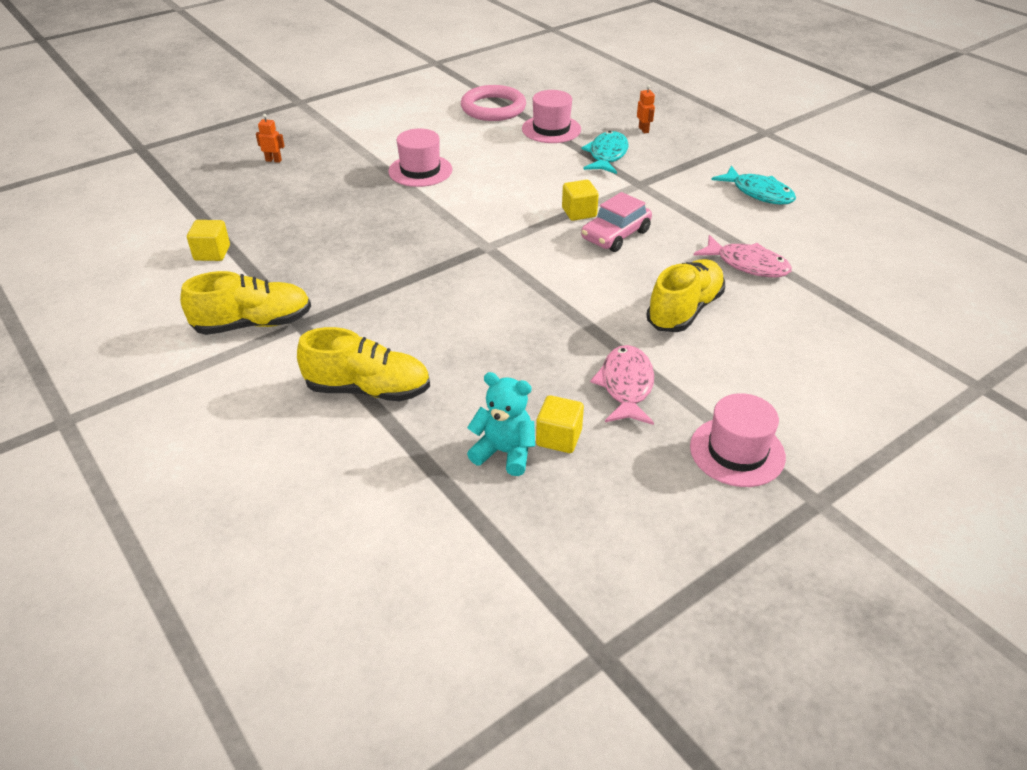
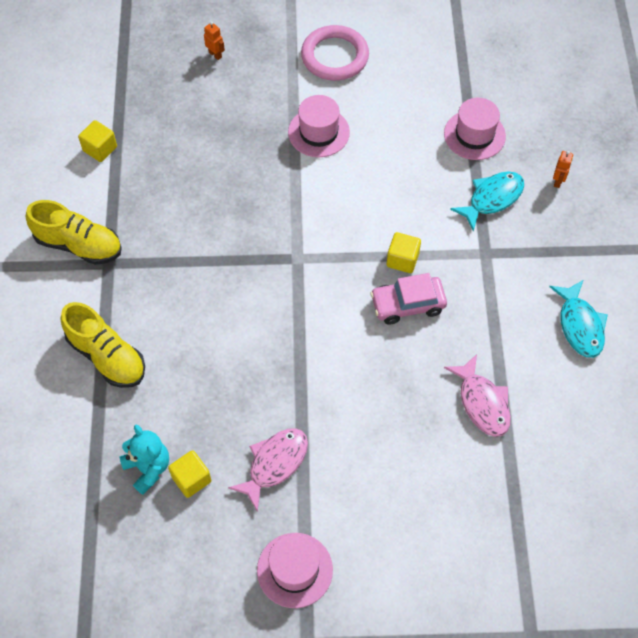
camera: 35 degrees right, 20 degrees up
(493, 108) = (448, 75): pink ring -> pink ring (335, 56)
(684, 310) = (384, 419): yellow shoe -> none

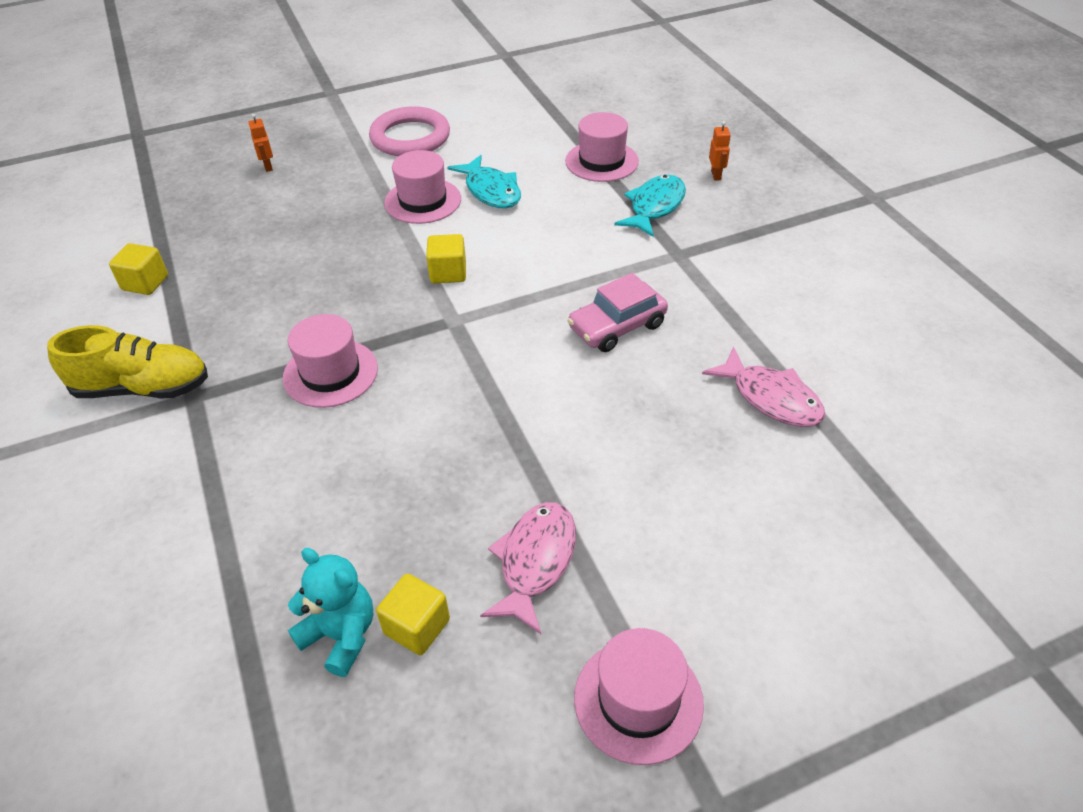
camera: 20 degrees left, 15 degrees down
(107, 356) = (224, 506): yellow shoe -> none
(200, 275) = (330, 373): none -> pink hat
(215, 54) = (267, 167): orange robot -> orange robot turned 135 degrees counterclockwise
(402, 260) = (585, 286): yellow cube -> yellow cube (448, 273)
(579, 325) = (829, 288): turquoise fish -> turquoise fish (491, 191)

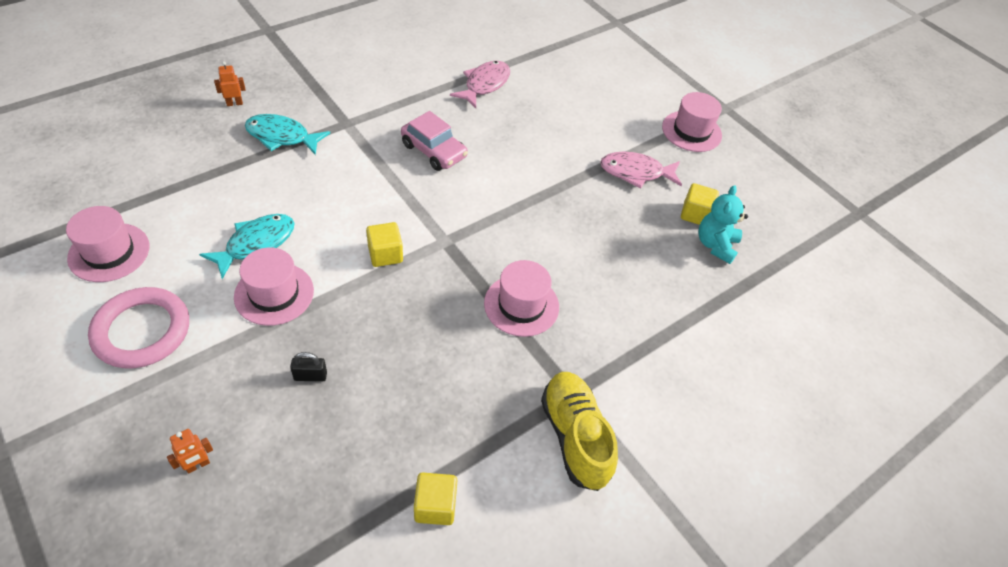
camera: 110 degrees left, 5 degrees up
(318, 220) = (310, 376): none -> black padlock
(601, 161) = (207, 172): pink hat -> pink hat (109, 252)

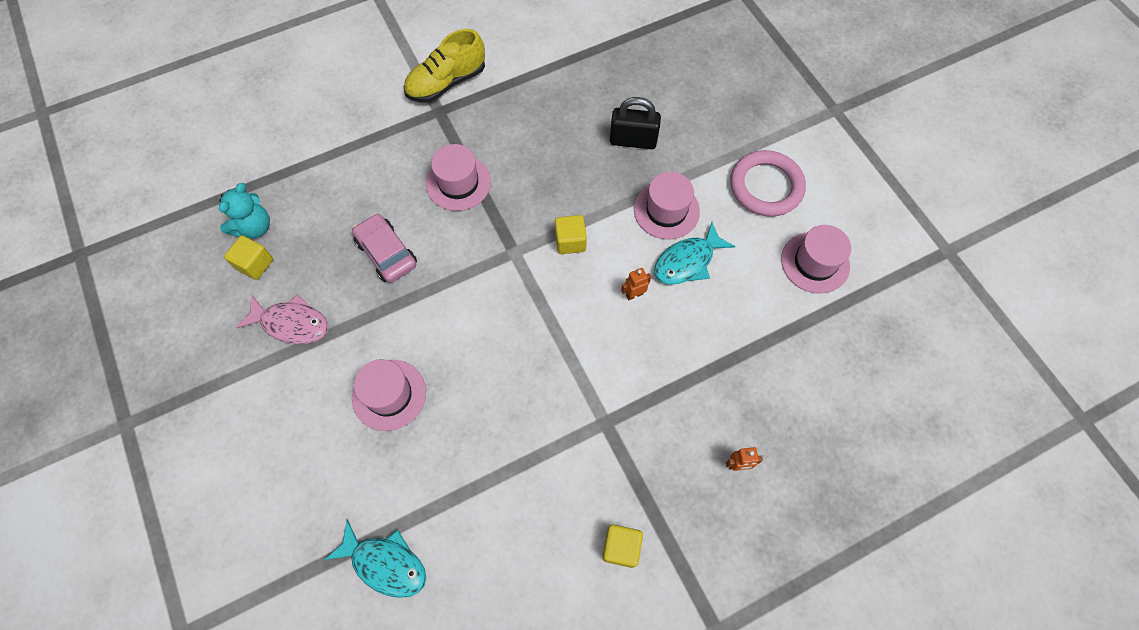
camera: 165 degrees left, 15 degrees up
(198, 465) = (704, 90): orange robot -> orange robot (634, 294)
(282, 137) = (676, 403): turquoise fish -> turquoise fish (385, 563)
(310, 376) = (633, 140): black padlock -> black padlock, size x1.92
(434, 151) = (508, 370): pink car -> pink car (387, 253)
(435, 506) = (550, 53): yellow cube -> yellow cube (621, 547)
(484, 85) = (425, 486): pink fish -> none
(575, 437) = (446, 83): yellow shoe -> yellow shoe turned 60 degrees clockwise
(691, 131) = (193, 384): pink hat -> pink hat (389, 395)

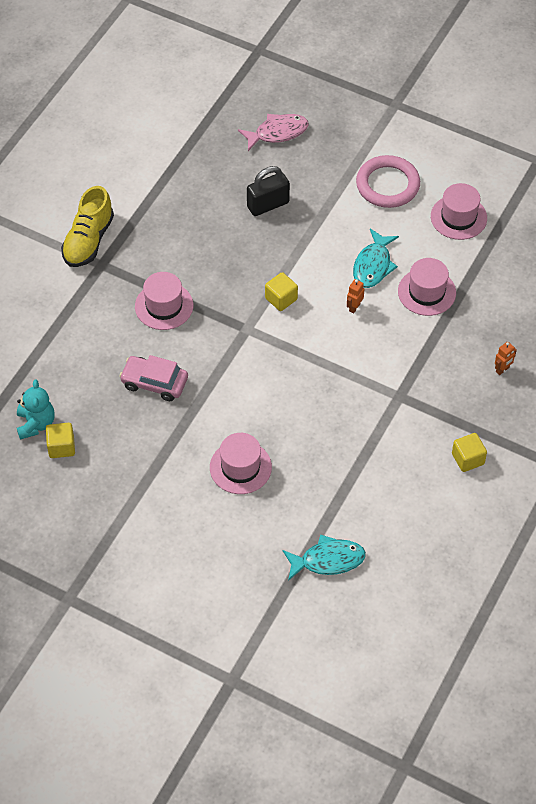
camera: 35 degrees left, 10 degrees down
(291, 323) = (128, 467): pink fish -> pink fish (277, 133)
(666, 210) = (331, 240): pink hat -> pink hat (426, 292)

